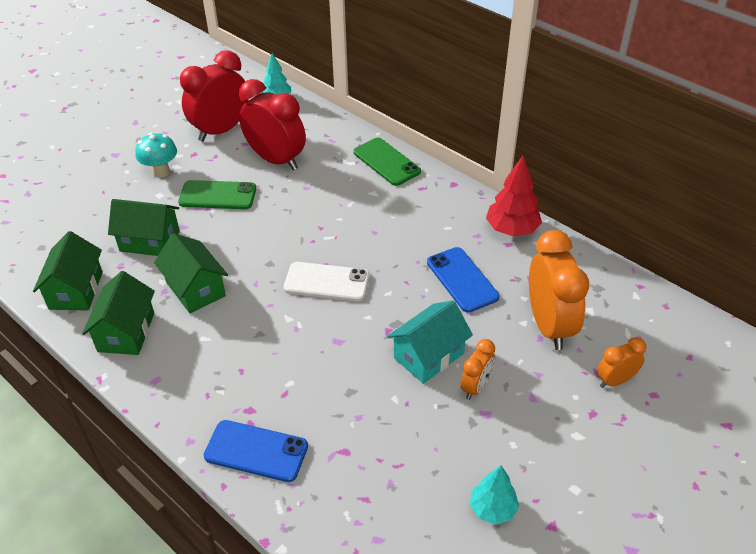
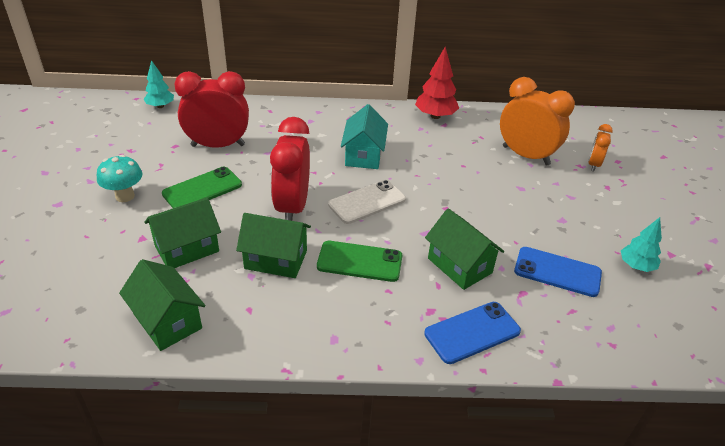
camera: 45 degrees left, 5 degrees down
(126, 332) = (260, 322): green house -> green house (459, 265)
(221, 130) = (141, 145): red clock -> red clock (292, 207)
(386, 162) = (303, 113): green phone -> green phone (359, 261)
(429, 356) = (489, 208): turquoise house -> turquoise house (364, 155)
(462, 280) = (447, 156): blue phone -> blue phone (557, 272)
(475, 387) = (537, 209): orange clock -> none

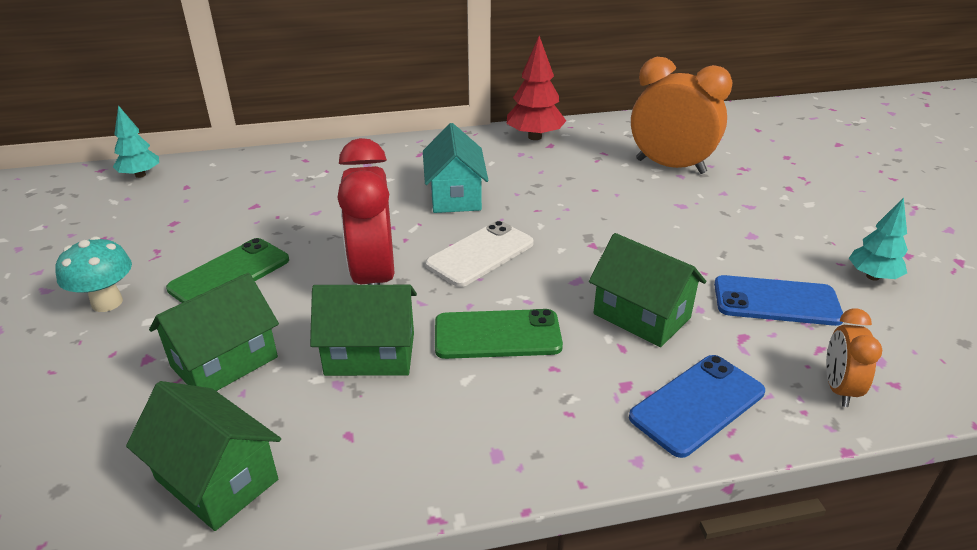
camera: 10 degrees left, 5 degrees down
(218, 145) = (240, 213): red clock -> none
(593, 164) = (759, 165): orange clock -> orange clock (838, 388)

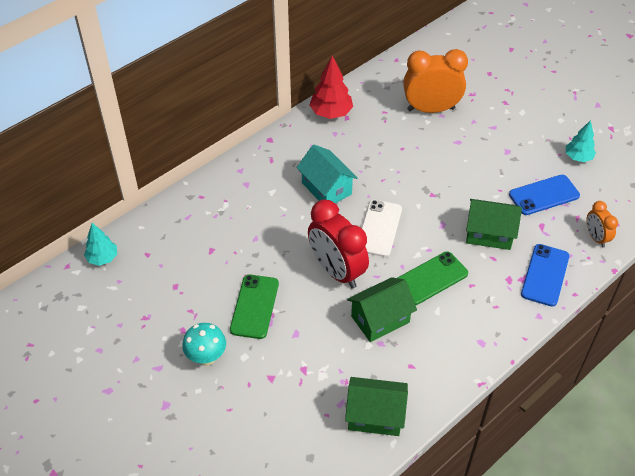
camera: 30 degrees left, 15 degrees up
(224, 362) = (313, 359): green house -> none

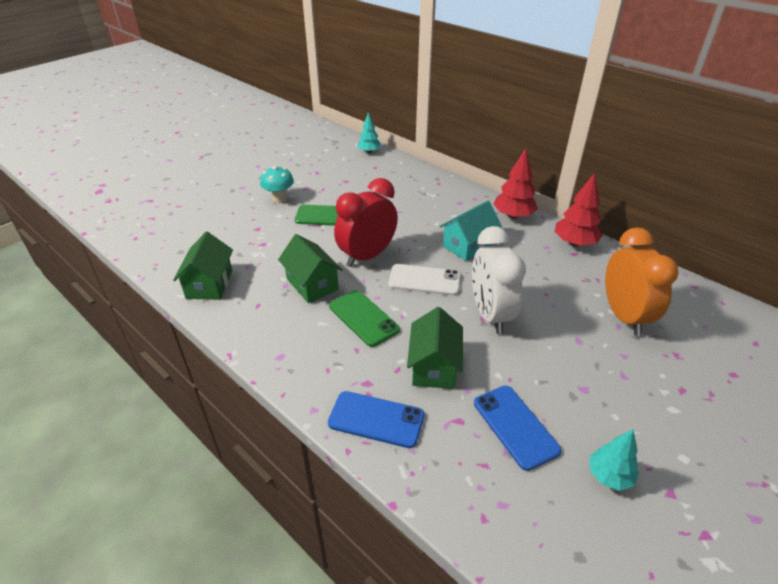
camera: 85 degrees right, 10 degrees down
(279, 146) = (513, 216): none -> red tree
(428, 189) = (490, 315): none -> white clock
(596, 237) = (450, 486): orange clock -> none

